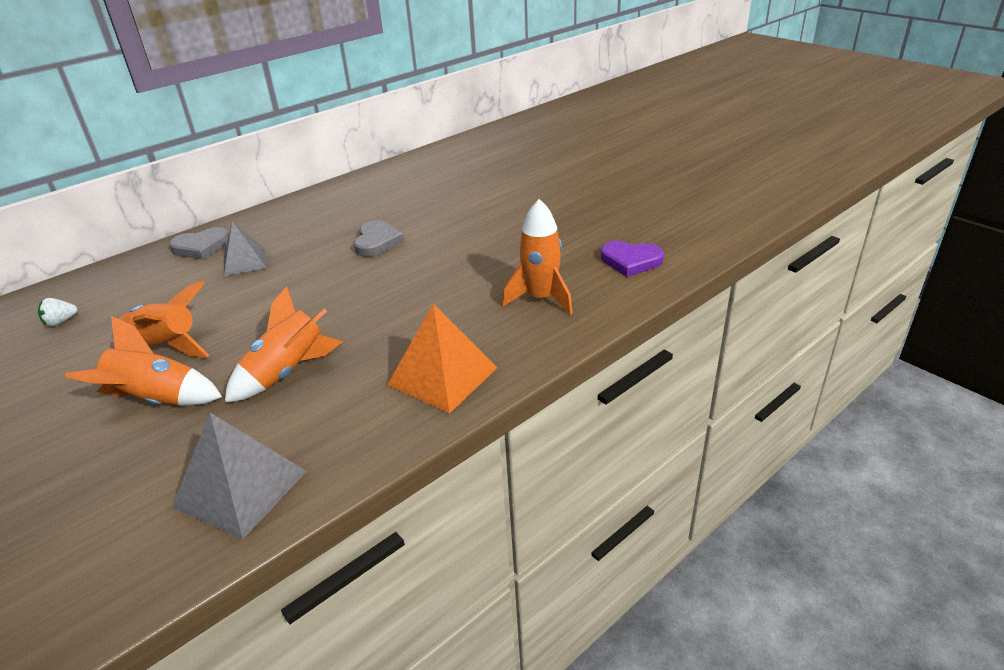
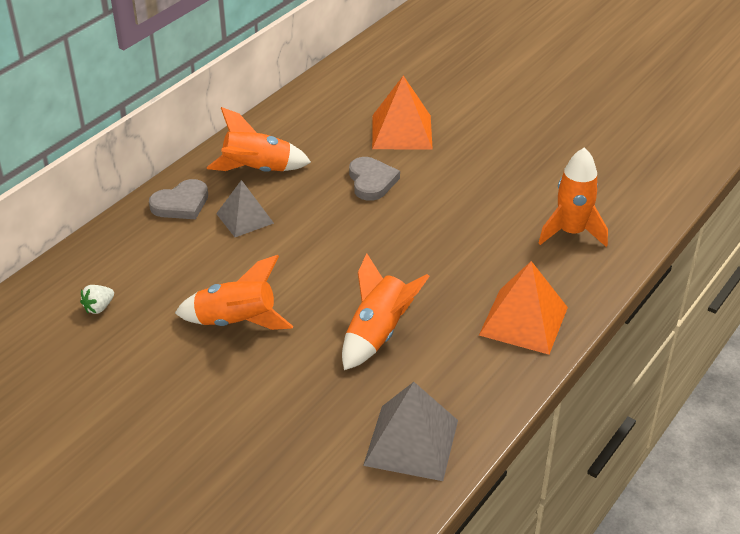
camera: 15 degrees left, 5 degrees up
(157, 400) = (272, 376): orange rocket -> orange rocket (257, 170)
(430, 206) = (401, 132): none -> orange pyramid
(630, 261) = (636, 183): purple heart -> none

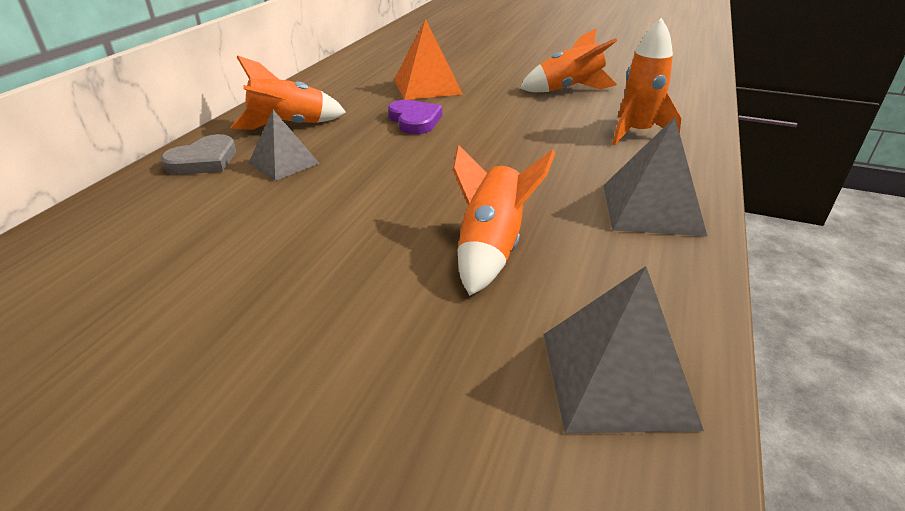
camera: 15 degrees left, 5 degrees down
(99, 307) = (87, 279): white strawberry -> none
(236, 322) = (296, 265): orange rocket -> orange rocket (568, 89)
(371, 181) = (414, 120): grey heart -> purple heart
(523, 321) = (652, 209): orange pyramid -> grey pyramid

